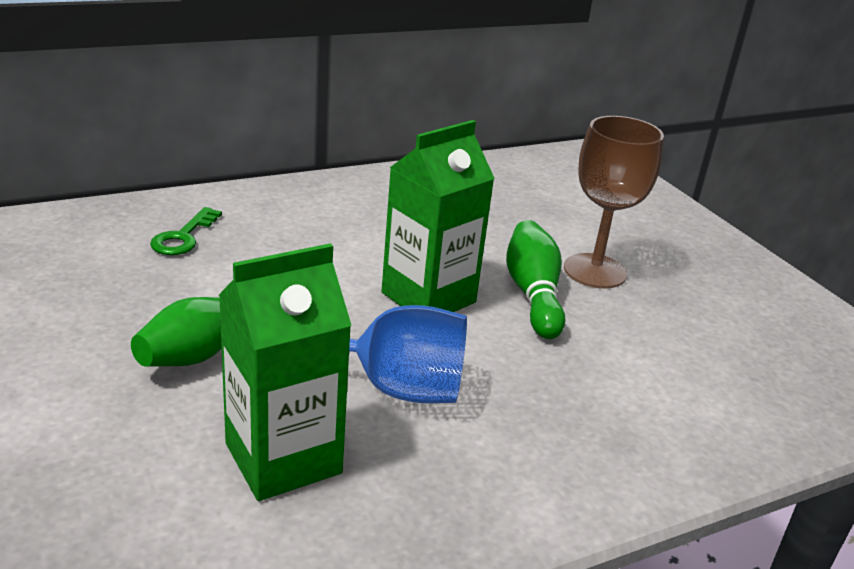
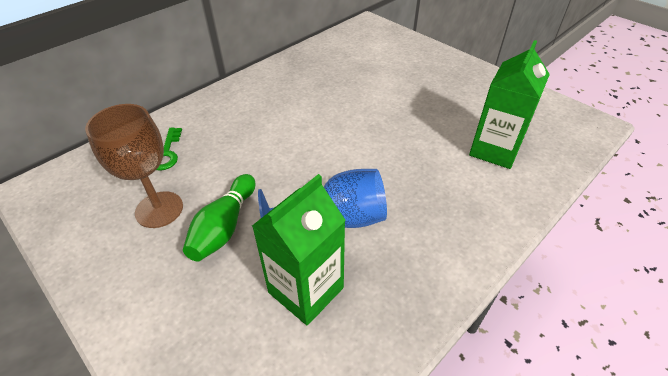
camera: 15 degrees left, 15 degrees up
(428, 297) = (330, 150): green carton -> green carton (494, 150)
(533, 294) = (384, 129): green bowling pin -> none
(595, 271) = (408, 103): brown goblet -> brown goblet (159, 209)

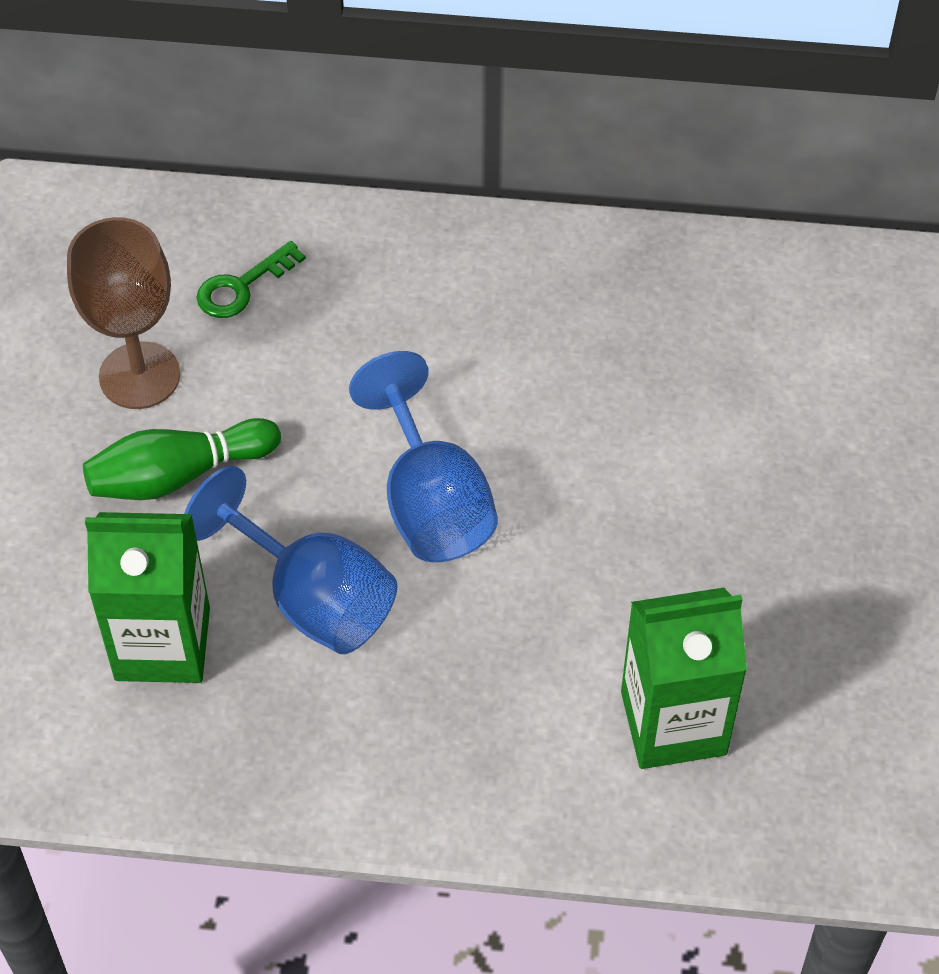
camera: 50 degrees right, 10 degrees up
(331, 158) = (430, 502): none -> blue goblet

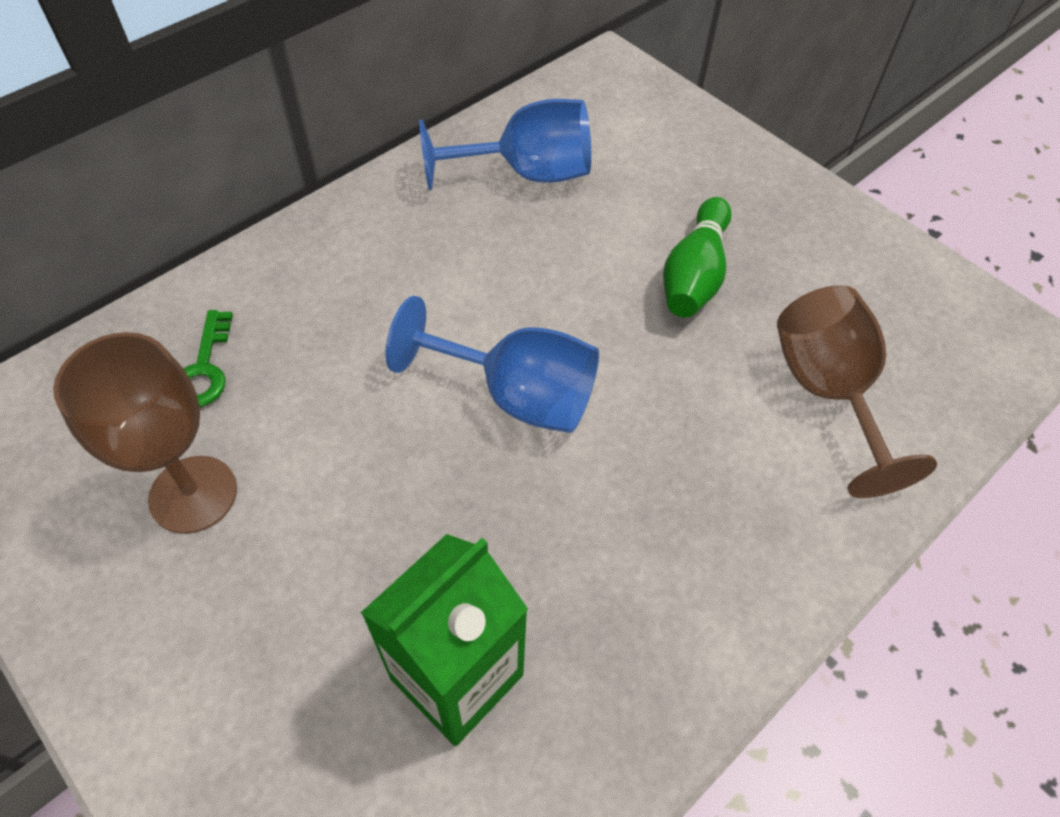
camera: 50 degrees left, 0 degrees up
(178, 475) = (313, 538): green bowling pin -> green bowling pin (694, 274)
(312, 598) = (522, 531): blue goblet -> blue goblet (527, 173)
(673, 723) = (828, 393): green carton -> brown goblet

